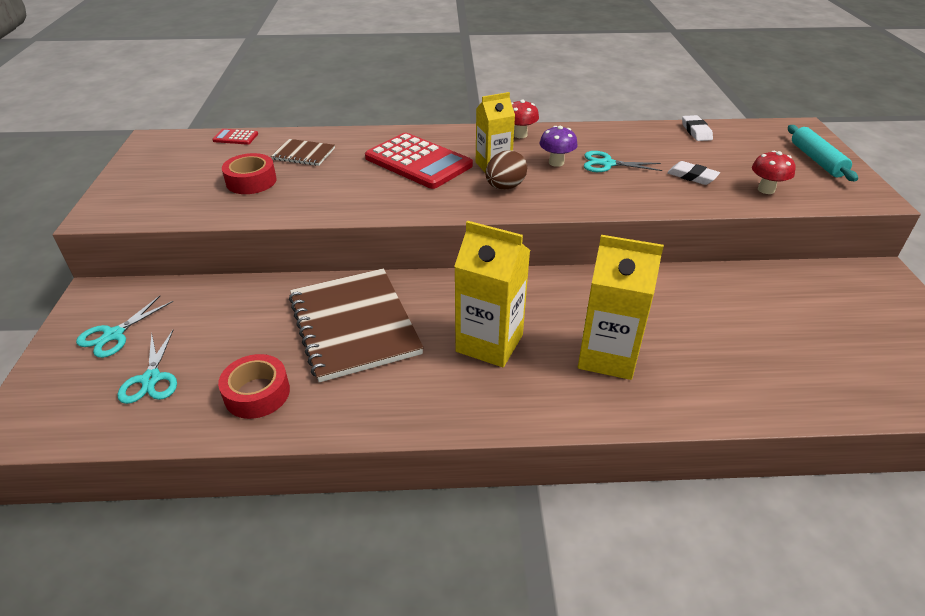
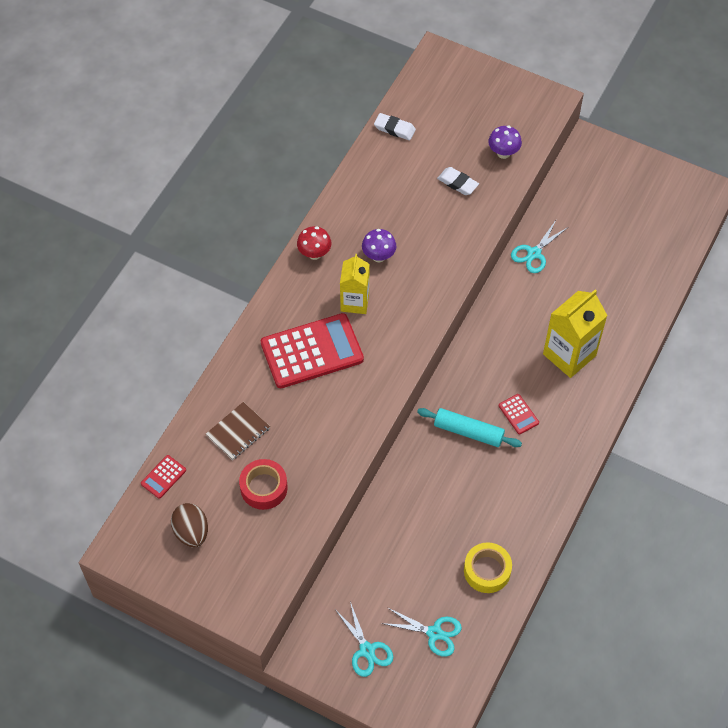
camera: 60 degrees left, 20 degrees up
(257, 393) = (487, 571): red tape -> yellow tape
(354, 325) = (450, 488): brown notebook -> none
(489, 343) = (518, 414): yellow carton -> red calculator
(505, 187) = (393, 312): brown egg -> brown egg (191, 532)
(607, 164) = (403, 223): turquoise scissors -> turquoise scissors (534, 253)
(692, 176) = (457, 183): white eraser -> white eraser turned 60 degrees clockwise
(766, 190) = (503, 153): red mushroom -> purple mushroom
(816, 160) = (487, 89): turquoise rolling pin -> turquoise rolling pin (468, 432)

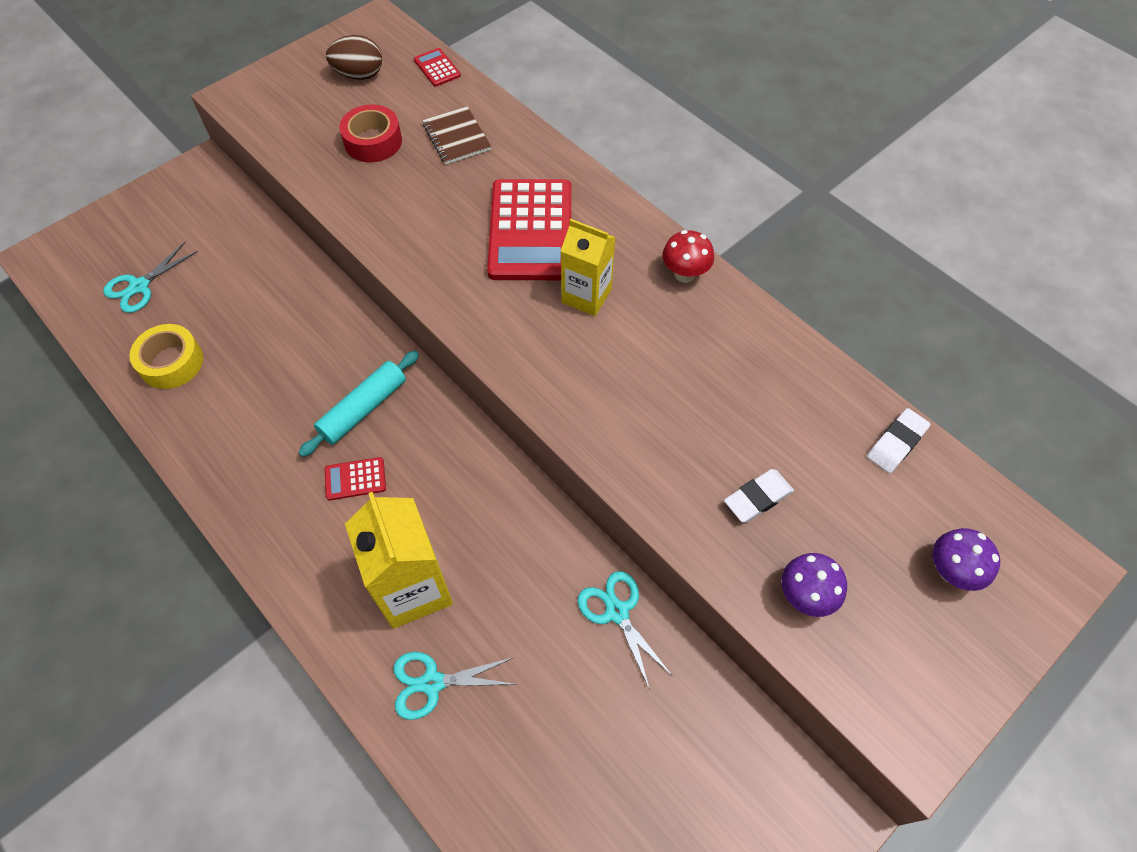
camera: 110 degrees right, 0 degrees up
(367, 650) = (167, 222): turquoise scissors -> turquoise scissors (432, 683)
(378, 256) = (652, 346): purple mushroom -> purple mushroom (951, 571)

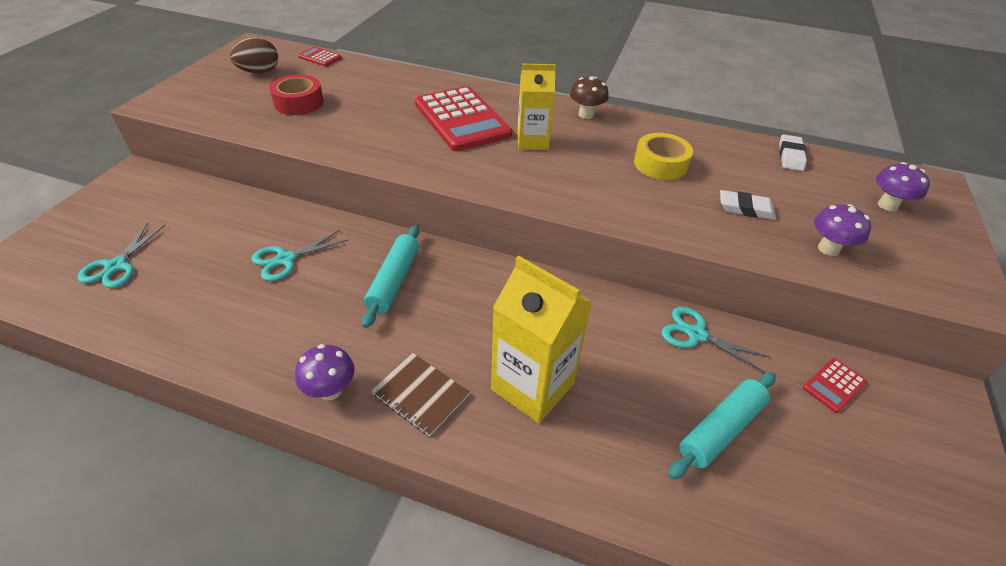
camera: 30 degrees left, 15 degrees down
(171, 362) = (185, 309): yellow tape -> yellow tape (660, 164)
(243, 506) = (330, 390): none -> purple mushroom
(355, 479) = (422, 330): red calculator -> red calculator (834, 385)
(432, 683) = (604, 449): turquoise scissors -> turquoise scissors (285, 259)
(456, 137) = (364, 87): brown notebook -> brown notebook (420, 395)
(554, 722) = (721, 429): none -> turquoise rolling pin
(684, 274) = (586, 114): red mushroom -> brown mushroom
(757, 498) = (745, 208): white eraser -> white eraser turned 75 degrees clockwise

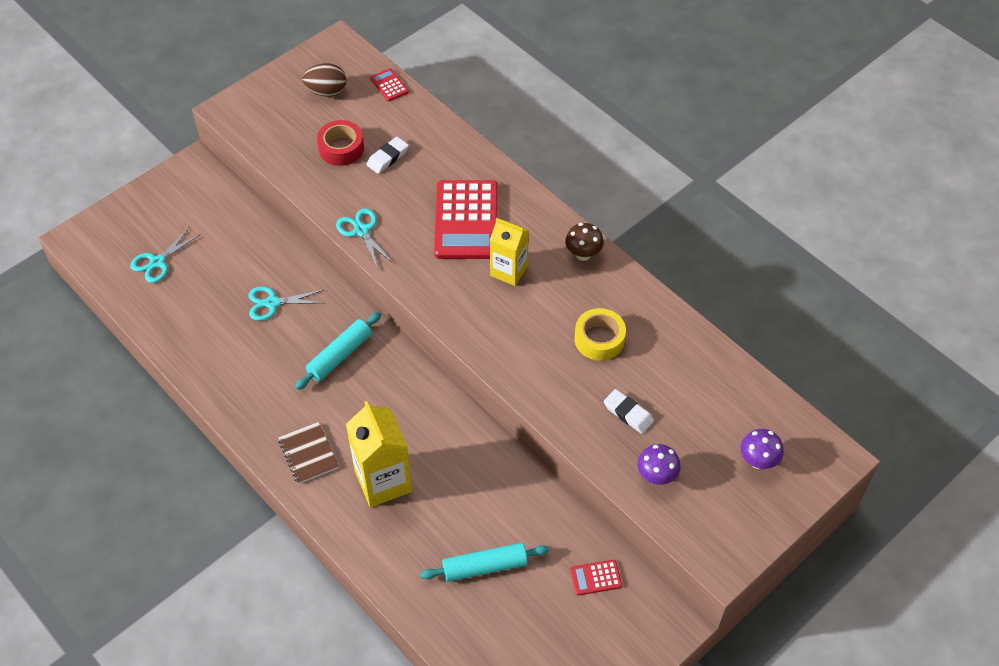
camera: 30 degrees right, 10 degrees up
(330, 390) = (255, 425): purple mushroom -> none
(696, 334) = (529, 496): turquoise scissors -> turquoise scissors (361, 231)
(790, 156) = (729, 376): white eraser -> white eraser (387, 157)

